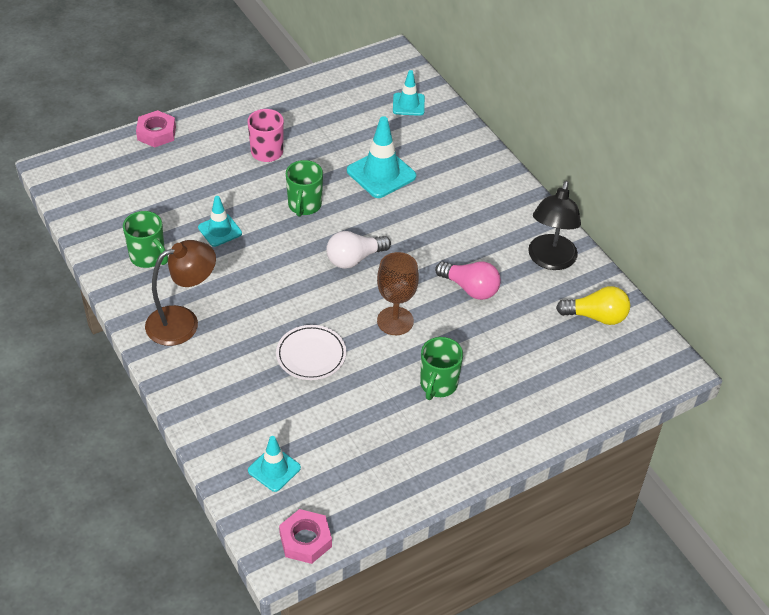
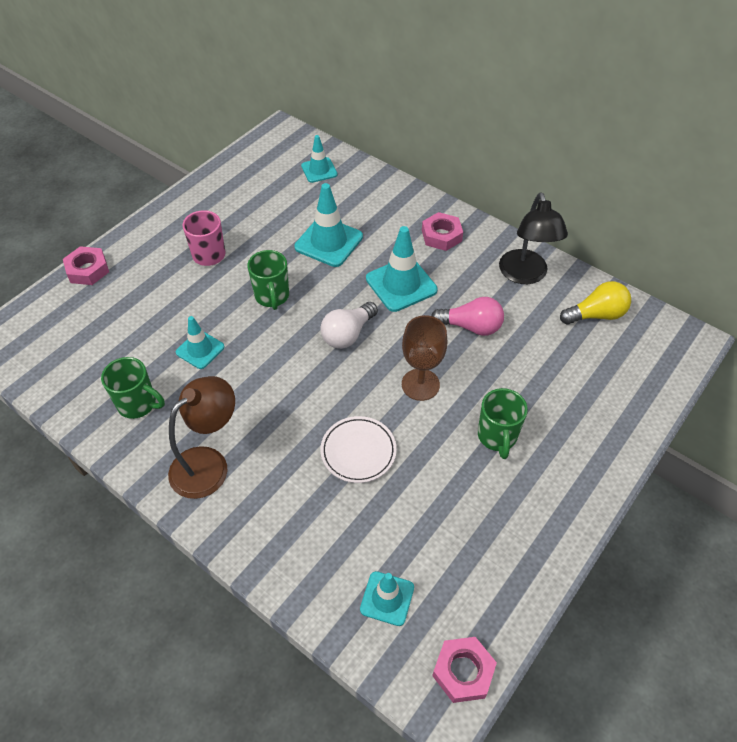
camera: 20 degrees left, 5 degrees up
(427, 232) = (401, 284): none -> turquoise traffic cone
(491, 200) = (441, 235): none -> pink nut

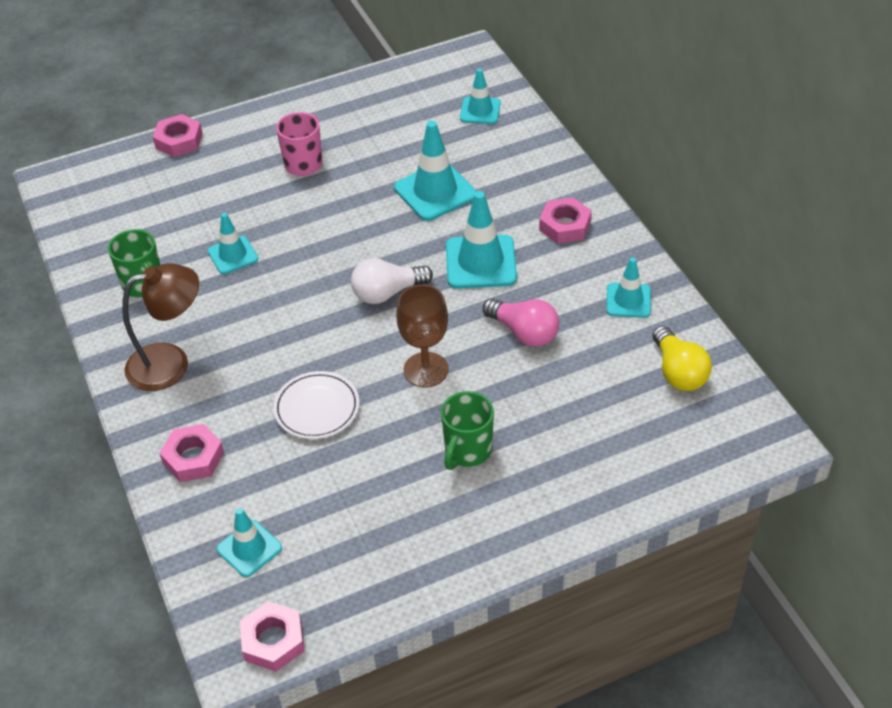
camera: 30 degrees right, 5 degrees down
(272, 296) = (337, 228): green mug -> none
(285, 539) = (193, 458): none -> pink nut
(525, 275) = (628, 300): black lamp -> turquoise traffic cone
(596, 315) = (678, 372): yellow light bulb -> yellow light bulb turned 60 degrees clockwise

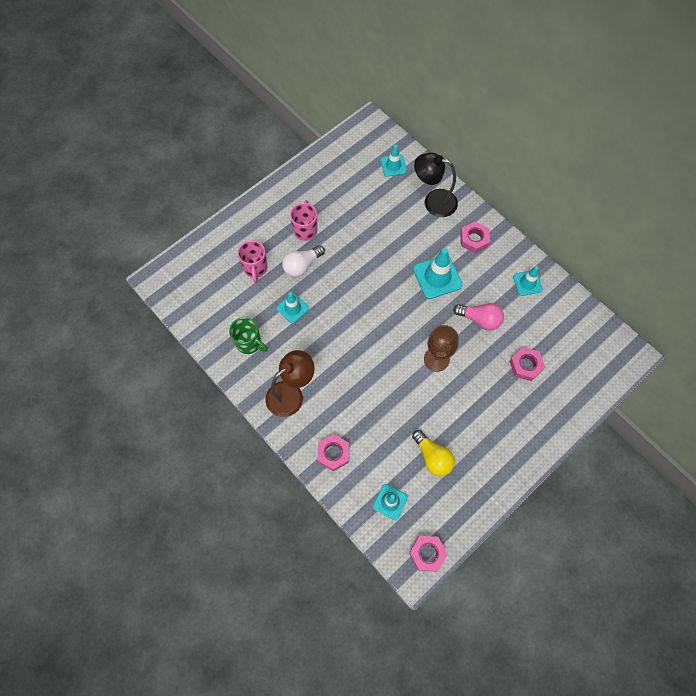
camera: 20 degrees left, 20 degrees up
(179, 141) = (221, 231): pink nut -> pink nut (525, 365)
(204, 195) = (255, 268): none -> pink mug
(317, 408) = (387, 401): white plate -> none
(387, 293) = (393, 312): white light bulb -> white light bulb (302, 266)
(435, 192) = (391, 232): turquoise traffic cone -> none
(467, 451) = (480, 406): green mug -> none
(521, 166) = (433, 201): none -> black lamp
(678, 372) = (570, 324): yellow light bulb -> yellow light bulb (432, 457)

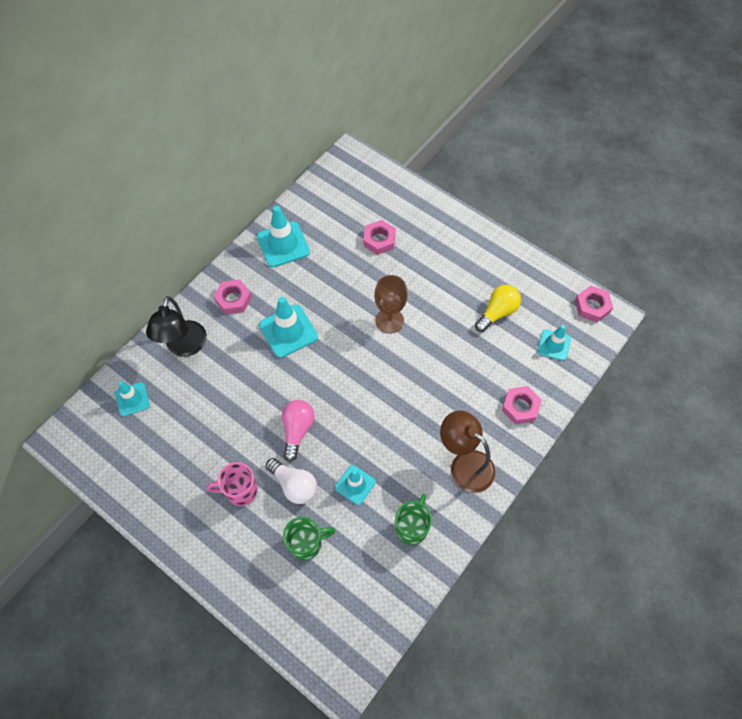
camera: 100 degrees left, 5 degrees down
(255, 268) = (306, 544): pink mug -> green mug
(480, 319) = (334, 284): pink light bulb -> pink light bulb (297, 430)
(527, 283) = (283, 244): turquoise traffic cone -> turquoise traffic cone, size x1.62

